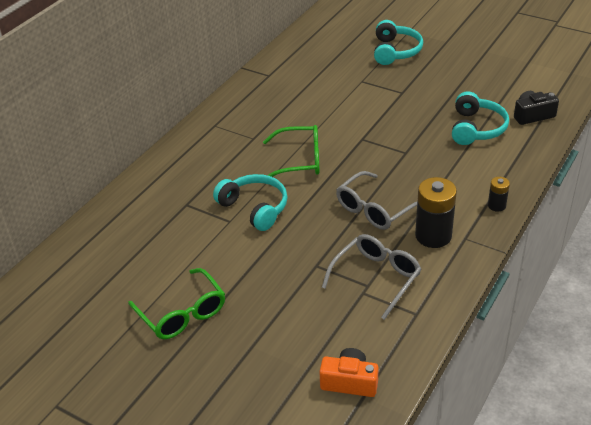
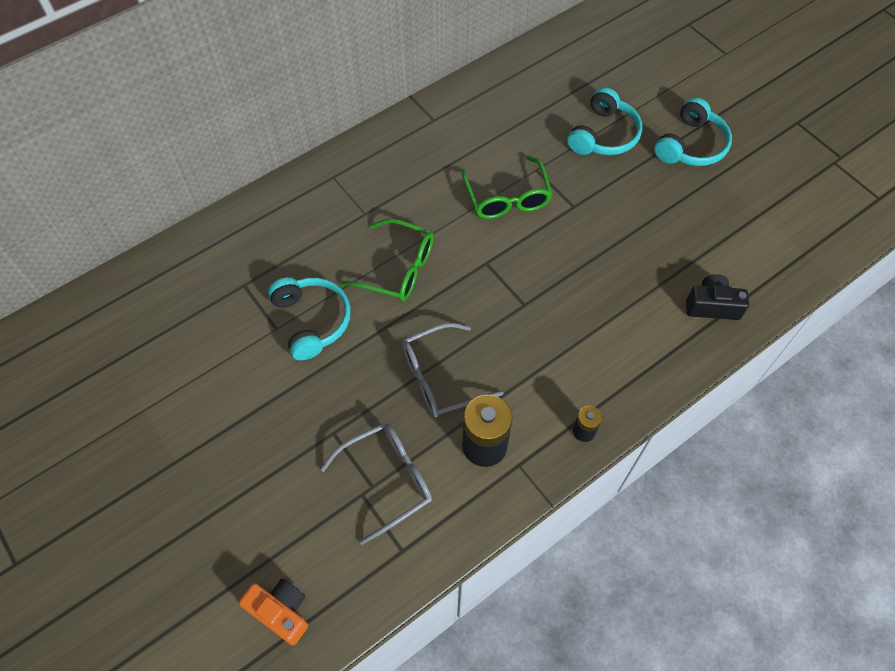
camera: 20 degrees right, 20 degrees up
(182, 313) = (163, 439): green glasses -> green glasses (507, 198)
(476, 128) = (630, 300): turquoise headphones -> turquoise headphones (691, 145)

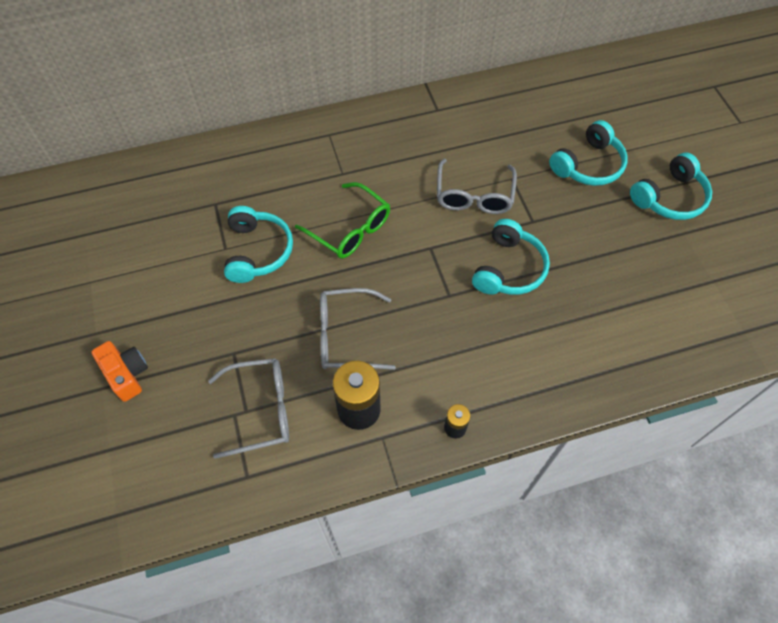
camera: 20 degrees right, 0 degrees up
(280, 612) = (122, 491): orange camera -> orange camera (126, 374)
(507, 198) = (474, 196): green glasses -> grey glasses
(570, 260) = (509, 268): none -> turquoise headphones
(712, 306) = (628, 352): black camera -> none

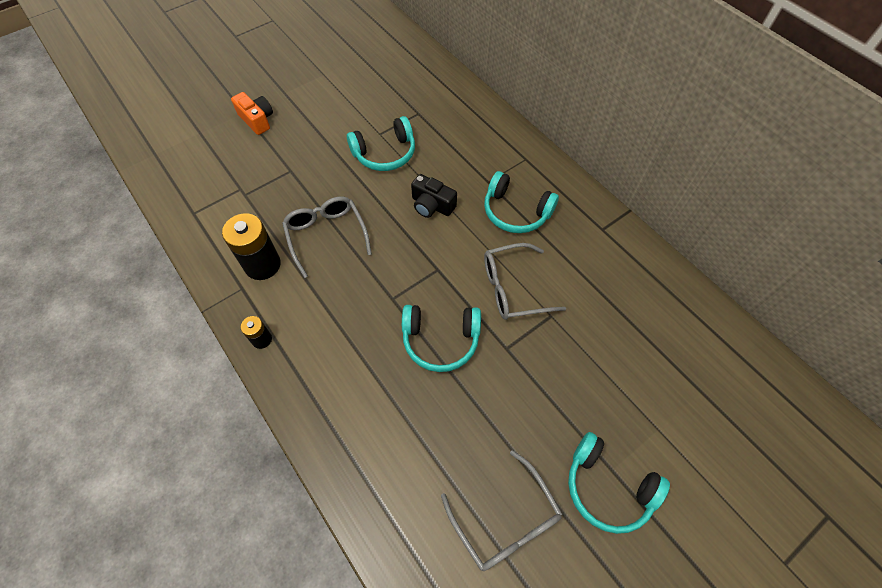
camera: 70 degrees right, 0 degrees up
(126, 374) = (257, 120): orange camera -> orange camera turned 75 degrees counterclockwise
(261, 410) = (247, 203): grey glasses -> grey glasses (505, 520)
(350, 229) = (432, 205): green glasses -> black camera
(588, 165) = (608, 386): turquoise headphones -> turquoise headphones (515, 212)

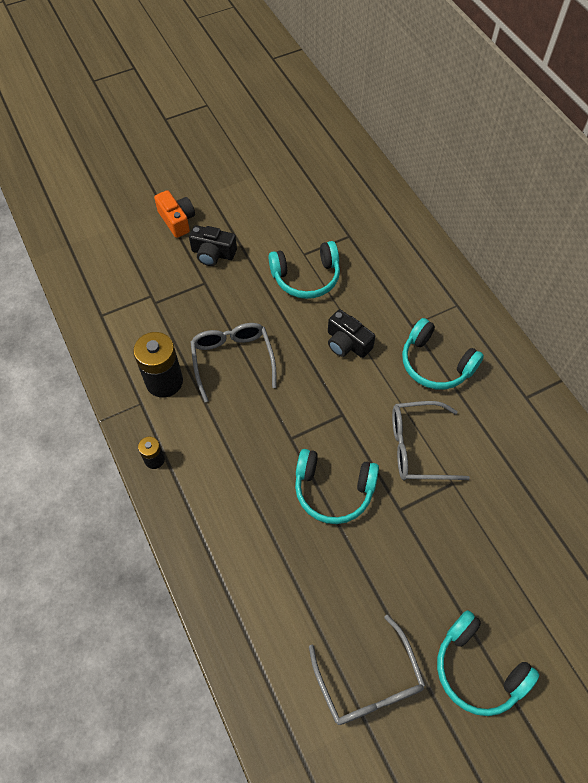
camera: 10 degrees right, 0 degrees up
(295, 144) = (213, 253): none -> black camera

